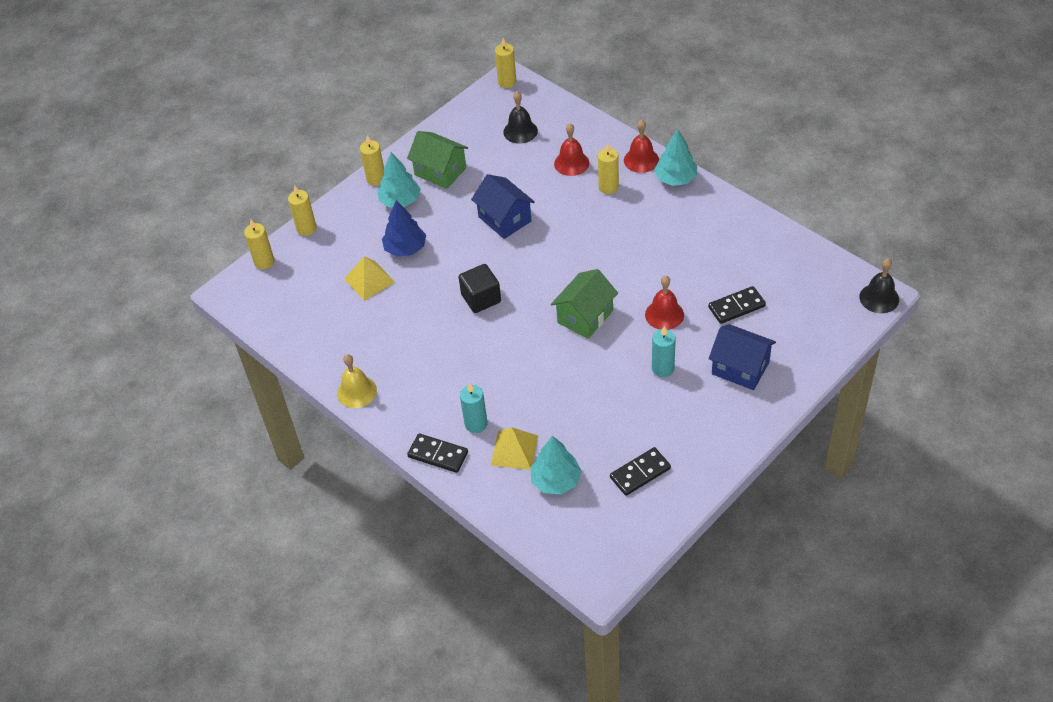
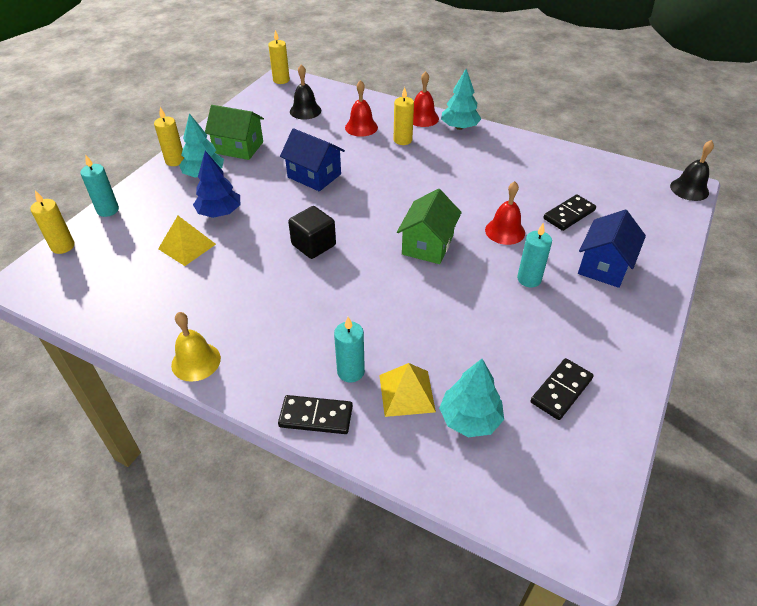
camera: 20 degrees left, 5 degrees down
(306, 228) = (108, 210): yellow candle -> turquoise candle
(740, 368) = (604, 266): blue house -> blue house turned 75 degrees counterclockwise

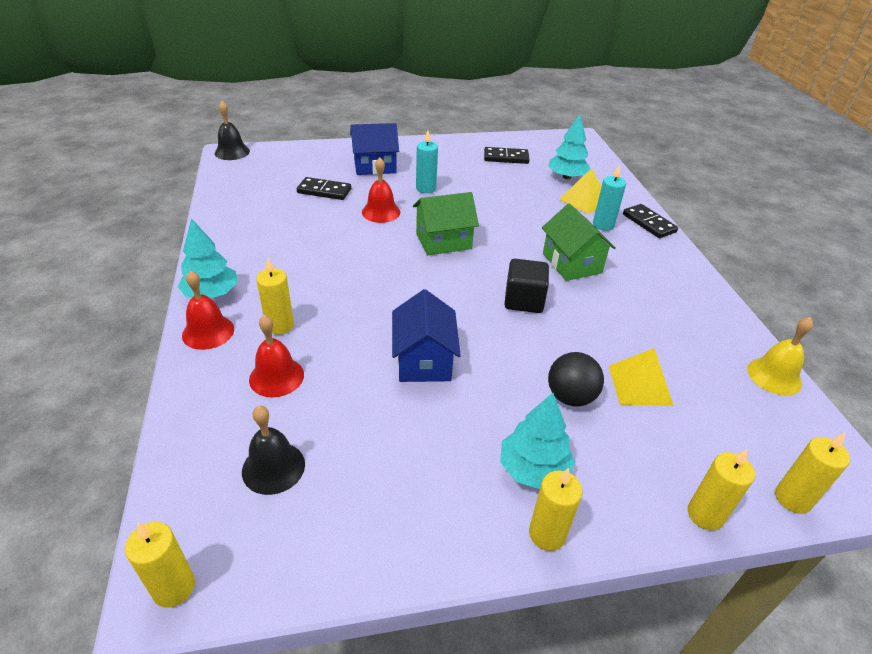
camera: 130 degrees left, 5 degrees down
(108, 210) = (705, 515): turquoise candle -> yellow candle
(196, 361) = (705, 292): yellow bell -> yellow bell (774, 376)
(219, 212) = (570, 397): blue tree -> black ball
(238, 147) = (441, 478): green house -> green house (571, 263)

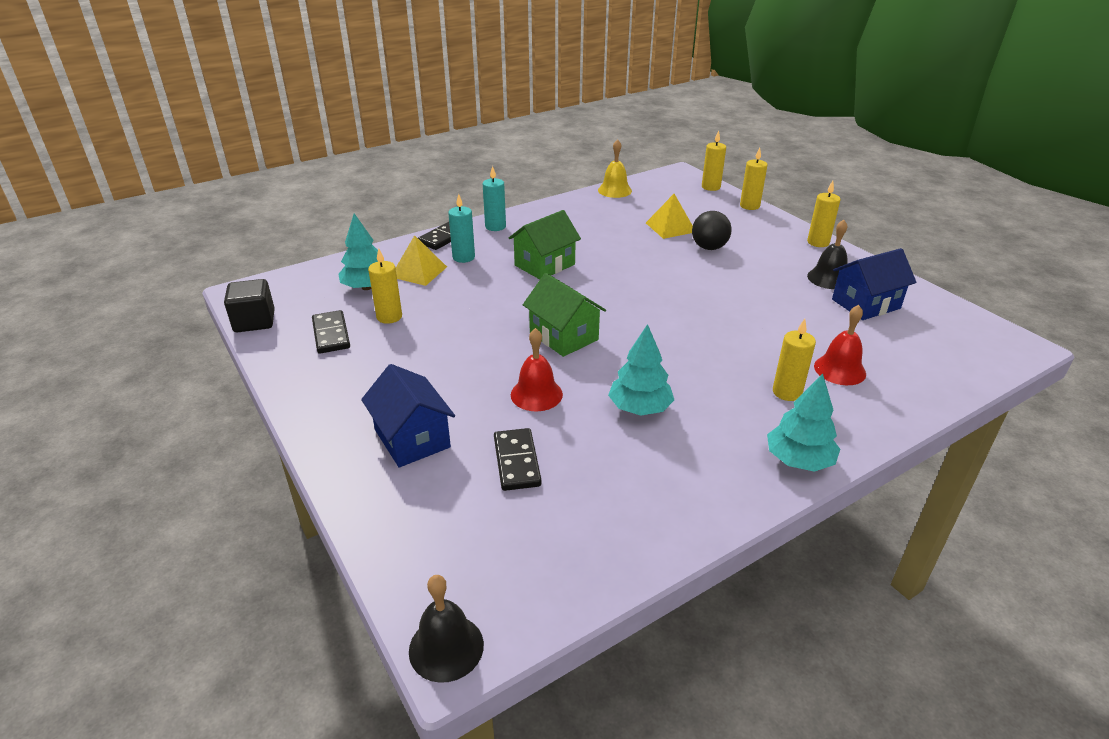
camera: 110 degrees left, 5 degrees down
(174, 587) = (1013, 343): yellow candle -> yellow candle (389, 317)
(208, 332) = (845, 433): red bell -> none
(273, 467) = (906, 339): black bell -> black bell (828, 278)
(424, 360) = (740, 307): blue house -> blue house (865, 304)
(426, 188) = (454, 376): turquoise candle -> turquoise candle (495, 226)
(523, 300) = (621, 278): black cube -> black cube (254, 321)
(533, 469) = (782, 251): turquoise tree -> turquoise tree (639, 408)

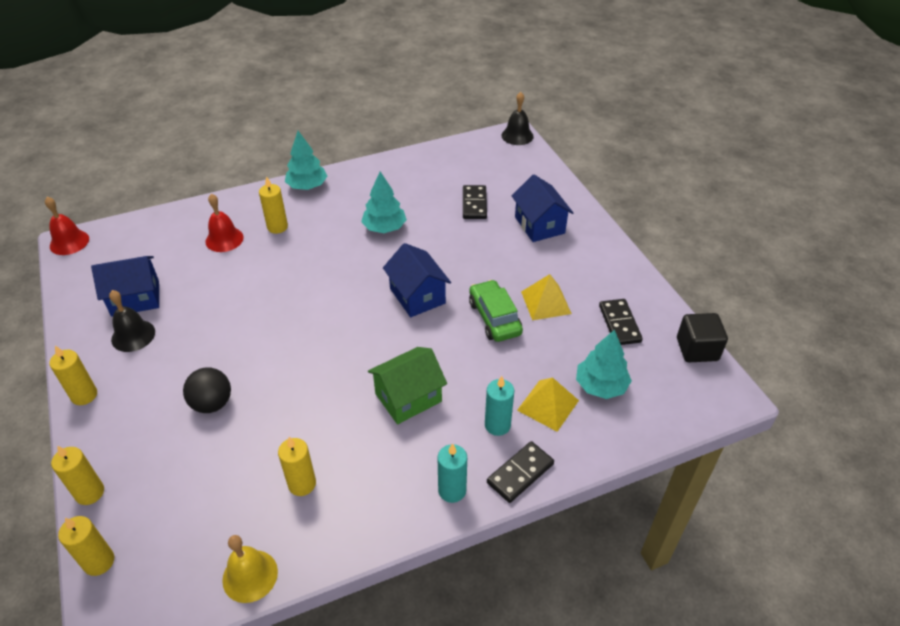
camera: 170 degrees left, 10 degrees up
(389, 317) = (570, 339): yellow candle -> yellow candle (302, 484)
(472, 326) = (494, 318): none -> green car
(536, 394) = (452, 246): red bell -> red bell (69, 242)
(564, 336) = (417, 296): green house -> blue house
(670, 227) = (229, 454): yellow pyramid -> yellow pyramid (546, 302)

